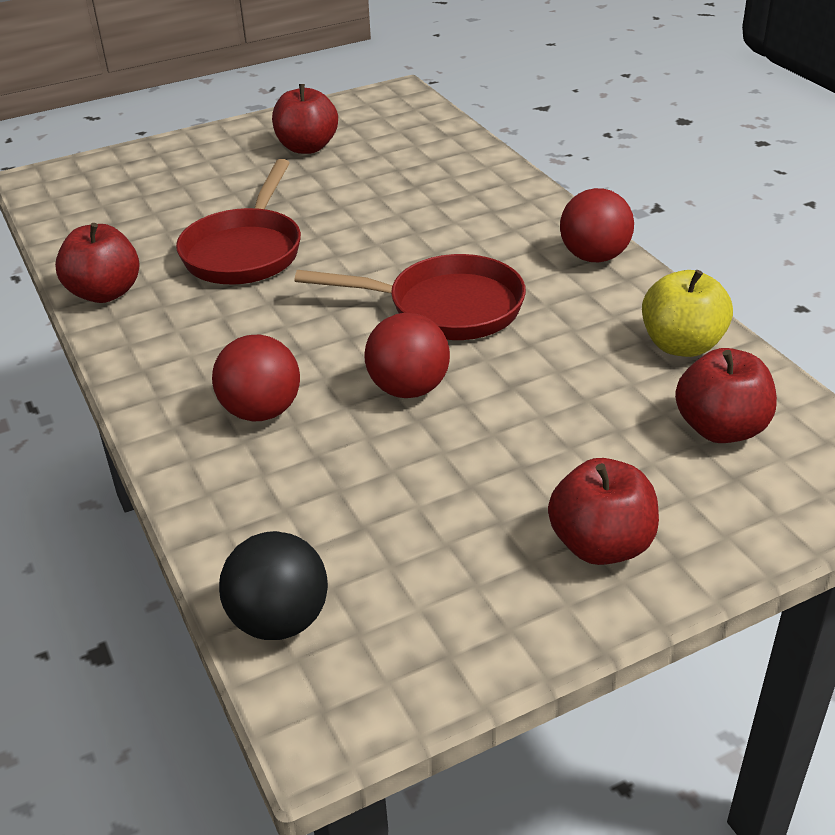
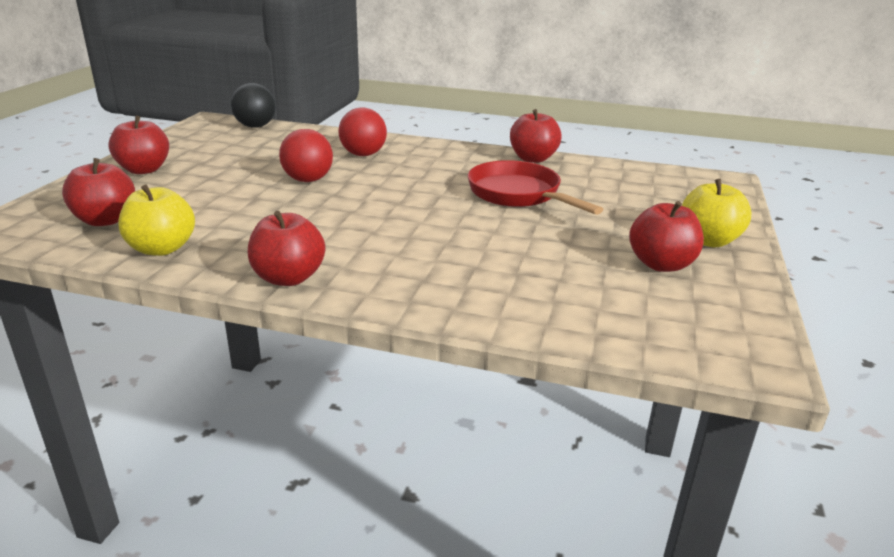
camera: 130 degrees right, 10 degrees down
(228, 145) = (708, 241): none -> yellow apple
(445, 308) = (347, 213): red pan -> none
(594, 257) = (288, 278): red ball -> red apple

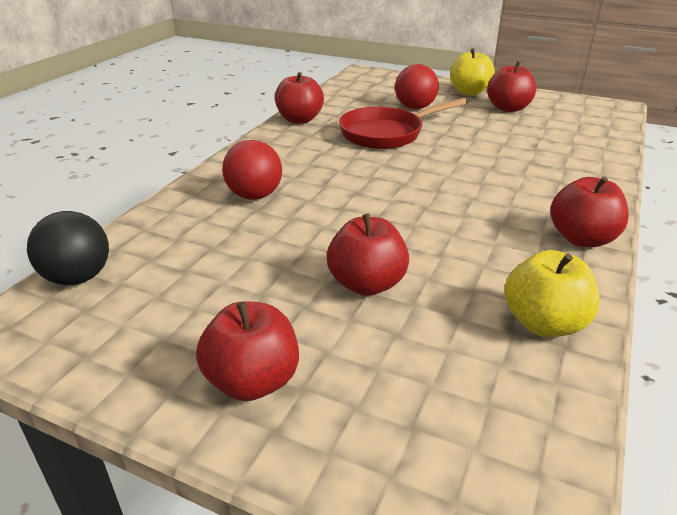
camera: 80 degrees left, 5 degrees up
(105, 220) = (466, 391): red apple -> red apple (367, 284)
(308, 180) = (332, 231): red ball -> red ball (415, 108)

